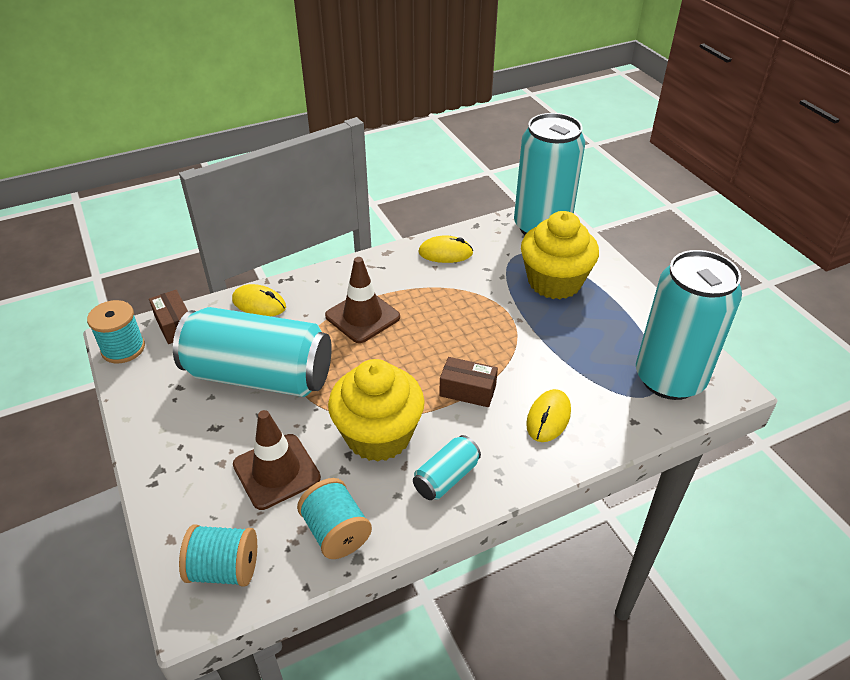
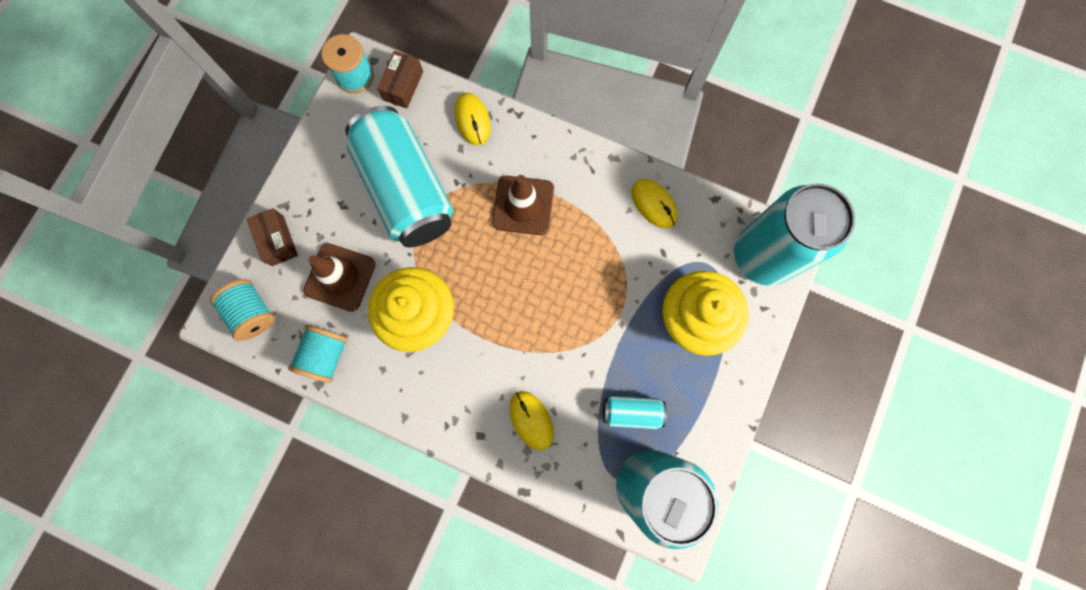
camera: 50 degrees right, 35 degrees up
(446, 477) = (421, 389): turquoise can -> turquoise can (631, 412)
(467, 391) = (511, 343): brown box -> brown box (277, 240)
(548, 418) = (531, 420): yellow mouse -> yellow mouse turned 75 degrees clockwise

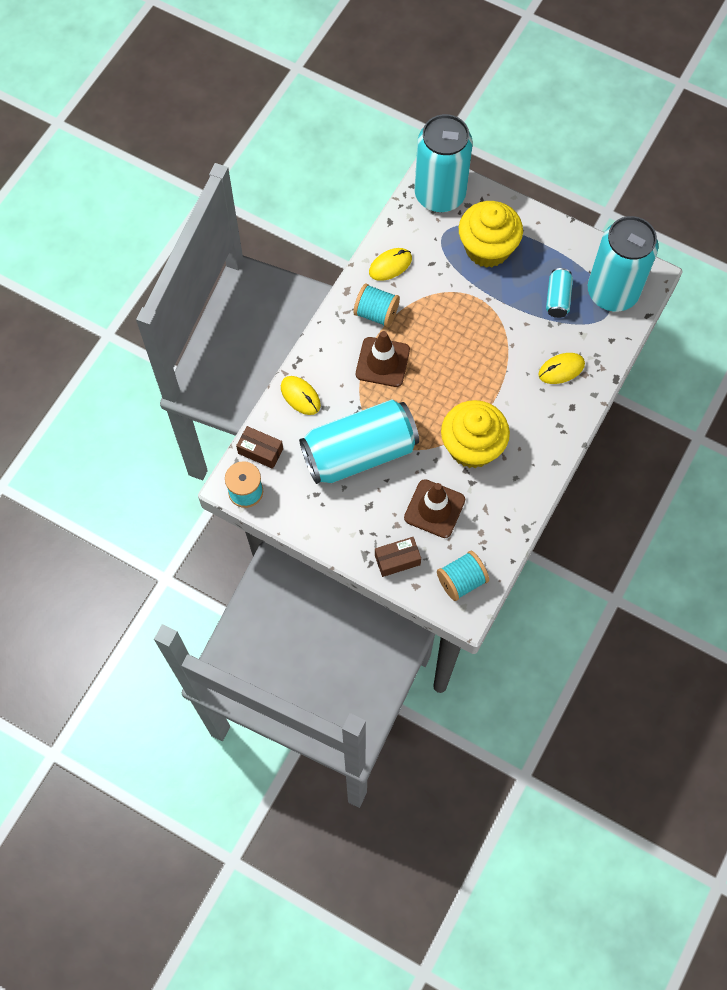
camera: 85 degrees left, 10 degrees down
(326, 355) = (501, 521): turquoise spool -> turquoise spool (376, 313)
(472, 120) = (300, 396): yellow mouse -> yellow mouse turned 60 degrees clockwise

